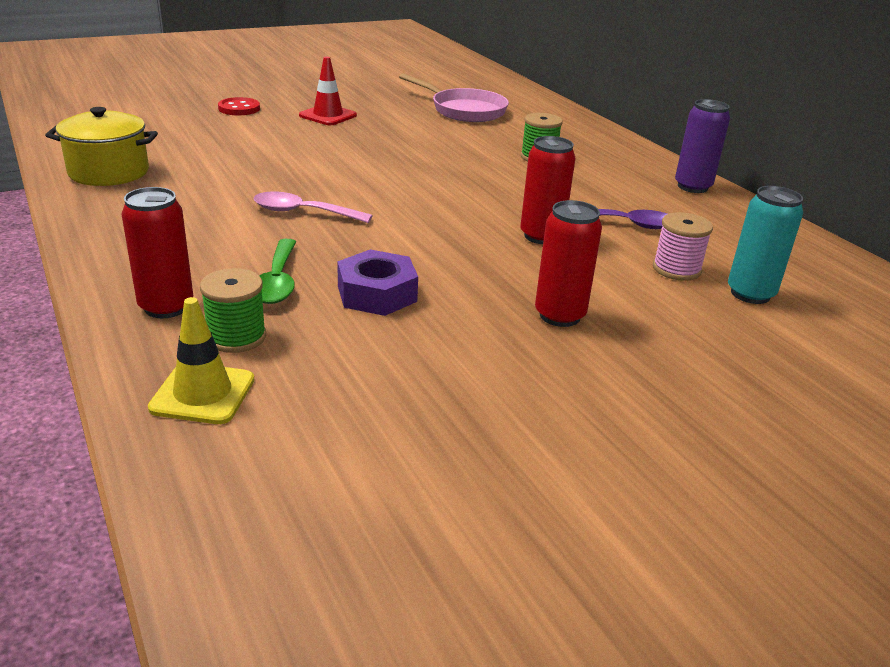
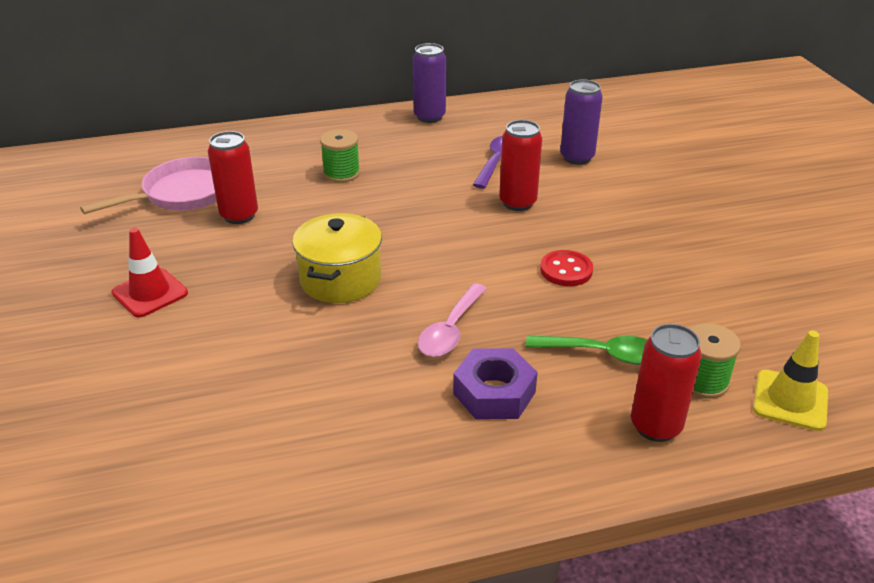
camera: 75 degrees left, 5 degrees up
(109, 172) = (291, 497): yellow pot -> yellow pot (340, 279)
(239, 108) = (77, 371): red button -> red button (566, 270)
(377, 294) = (622, 298): purple nut -> purple nut (494, 393)
(559, 315) = (650, 218): red can -> red can (239, 215)
(676, 269) = (577, 158): pink spool -> purple can
(750, 294) = (613, 140): turquoise can -> none

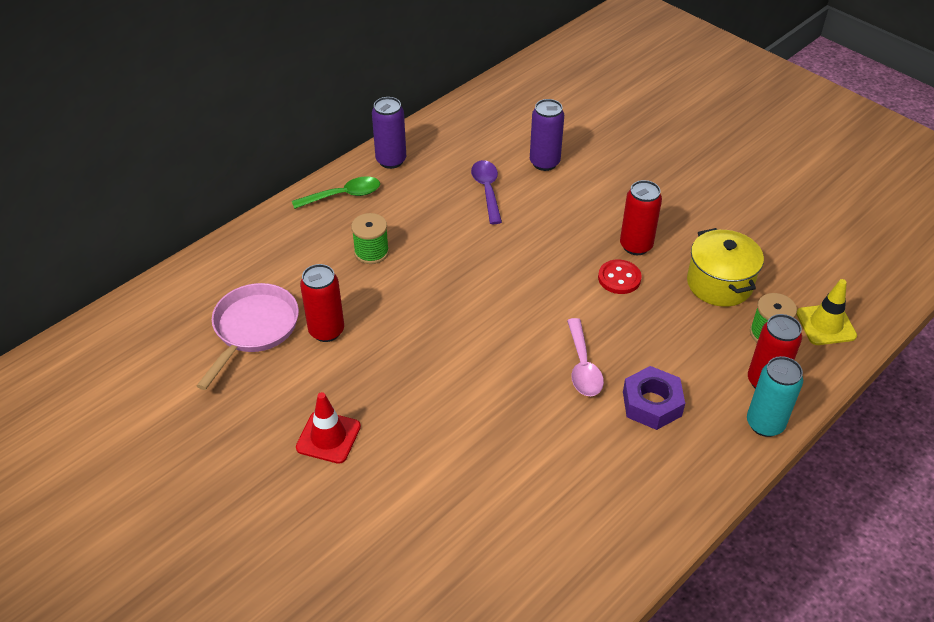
camera: 30 degrees left, 10 degrees up
(340, 279) = (466, 357): yellow pot -> yellow pot (719, 283)
(517, 203) = (536, 227): red can -> red can (636, 246)
(602, 354) = (695, 340): green spoon -> green spoon (343, 195)
(616, 469) = (765, 424): none -> turquoise can

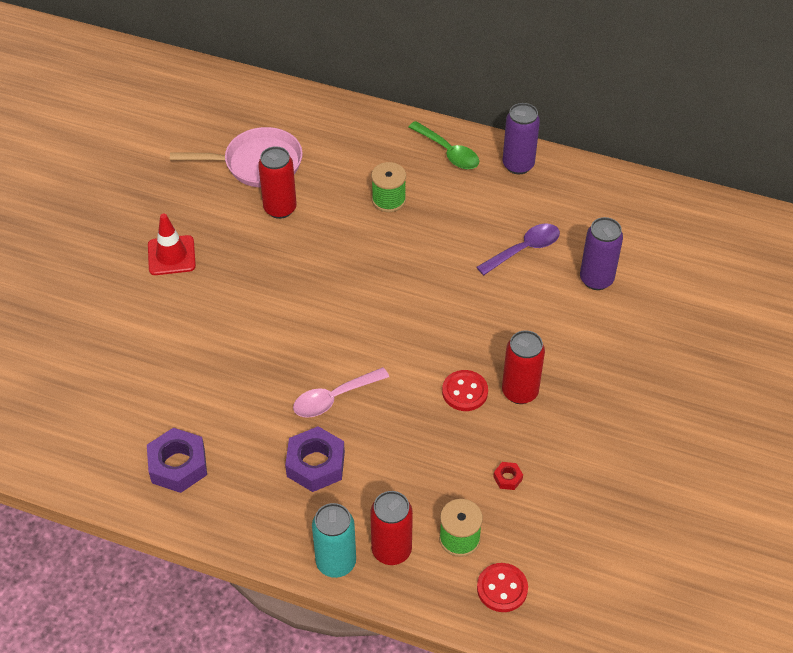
camera: 65 degrees right, 5 degrees up
(606, 512) = (178, 465): none -> purple nut
(719, 283) = (507, 478): yellow pot -> red nut
(825, 325) = (502, 588): yellow traffic cone -> red button

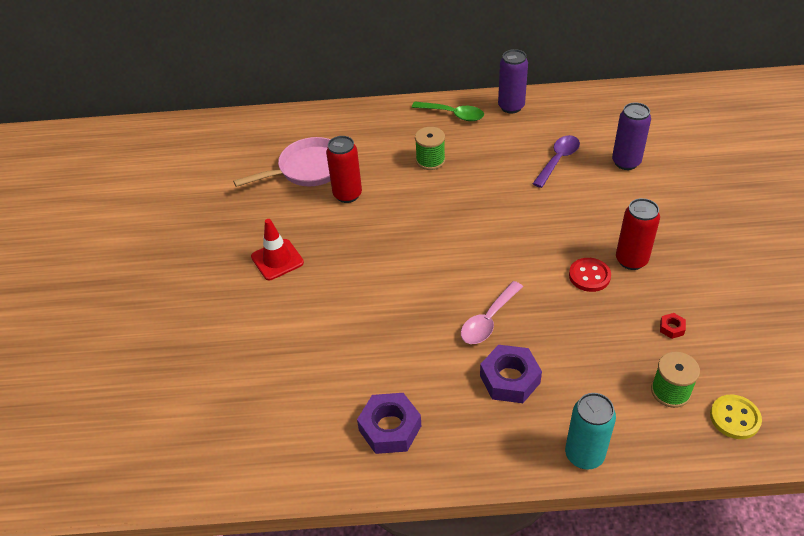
camera: 20 degrees left, 5 degrees down
(391, 550) = (623, 424): red can -> none
(502, 588) = (734, 418): red button -> yellow button

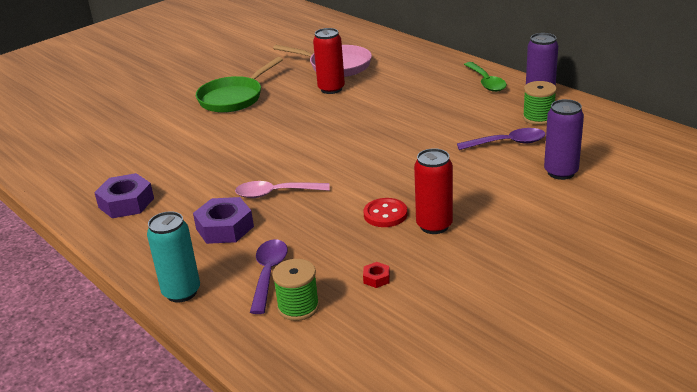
camera: 50 degrees right, 15 degrees down
(277, 260) = (234, 98): red traffic cone -> green pan
(430, 160) = (417, 98): green spool -> green spool (538, 118)
(608, 386) = (268, 274): none -> purple spoon
(734, 418) = (305, 354): yellow button -> none

